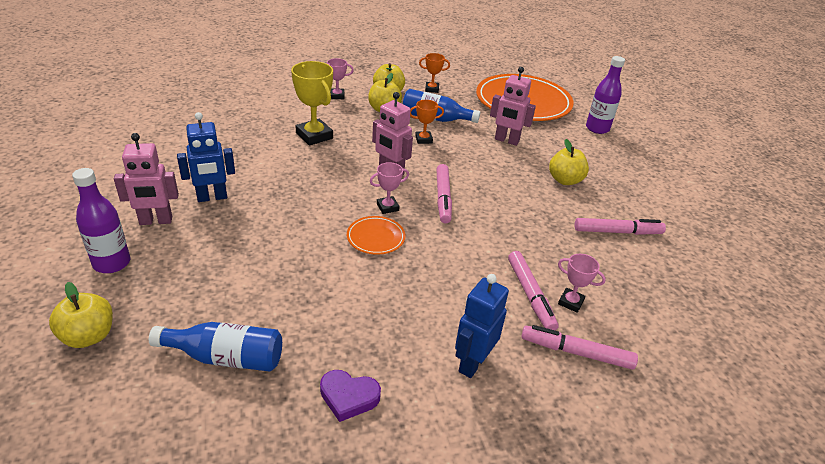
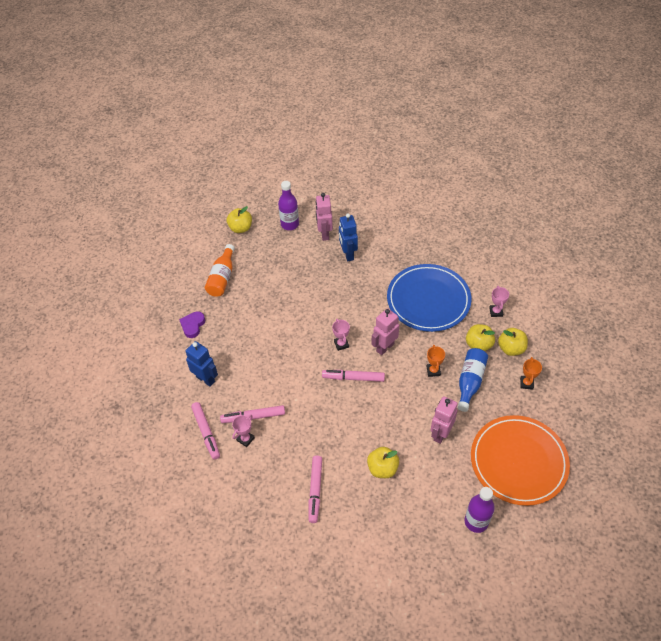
camera: 100 degrees right, 15 degrees up
(226, 357) = (222, 278): blue bottle -> orange bottle
(314, 136) = (428, 300): yellow trophy -> blue plate
(376, 237) = (309, 337): orange plate -> none
(576, 352) = (206, 432): pink marker -> pink marker turned 135 degrees clockwise

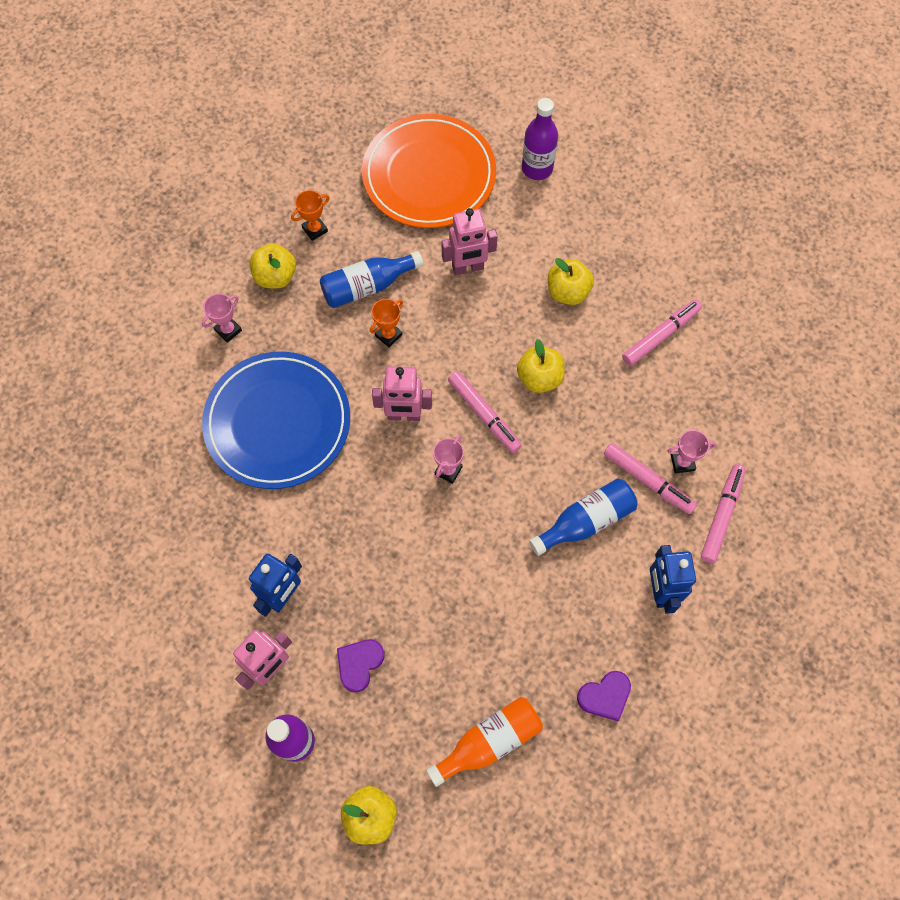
camera: 135 degrees left, 15 degrees up
(263, 377) = (586, 521): none -> blue bottle
(295, 259) = (359, 664): none -> purple heart
(478, 345) = (301, 314): yellow apple -> yellow apple (539, 378)

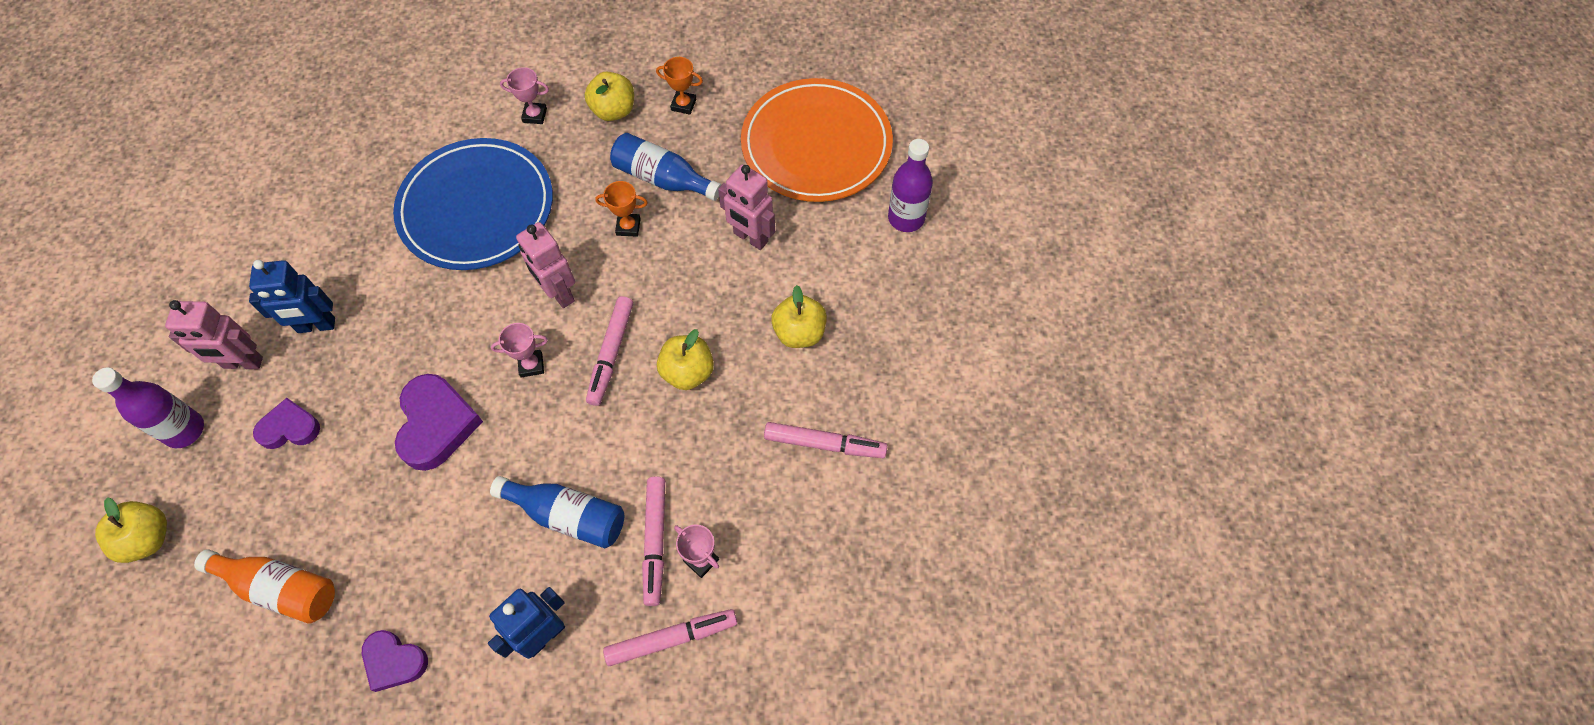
camera: 50 degrees right, 5 degrees down
(443, 562) = (436, 424): none -> purple heart

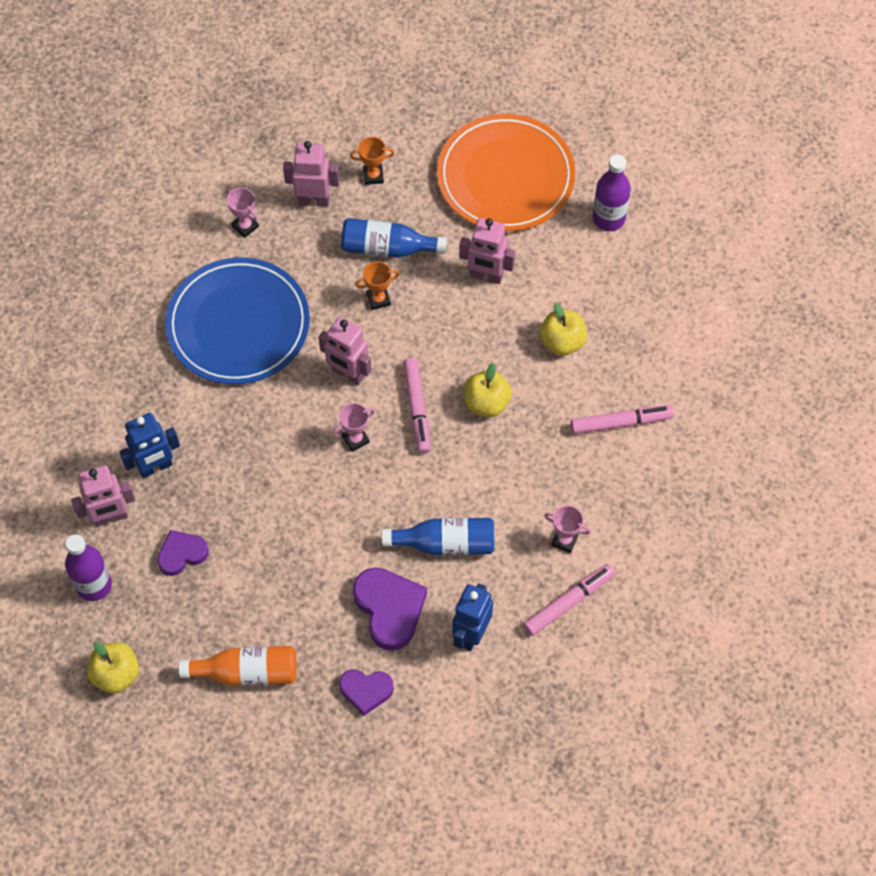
camera: 20 degrees left, 0 degrees up
(436, 424) = (302, 511): purple heart -> purple heart (389, 609)
(535, 115) = (245, 226): pink trophy -> pink trophy turned 60 degrees clockwise
(613, 110) = (313, 200): yellow apple -> pink robot
(655, 542) = (523, 539): pink marker -> none

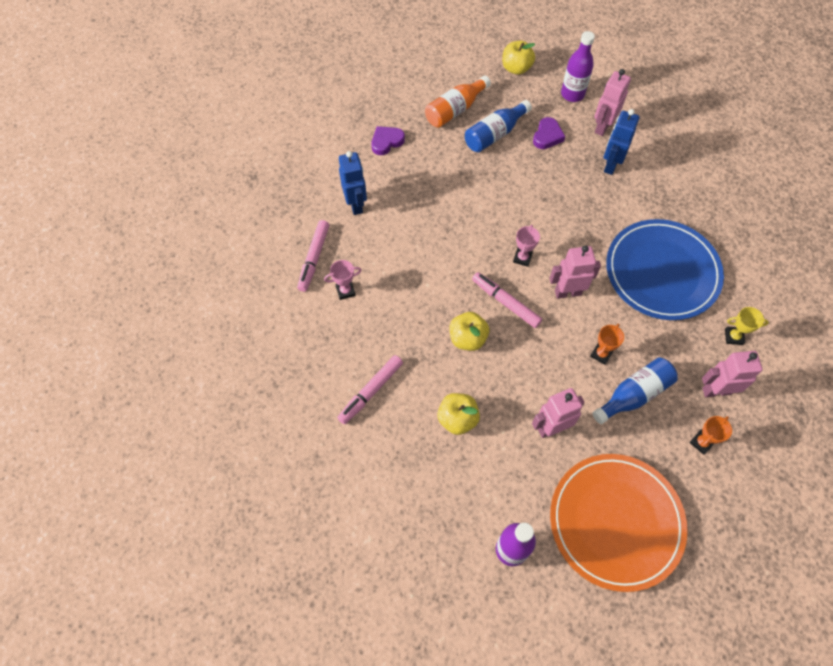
camera: 140 degrees right, 0 degrees up
(245, 226) = (733, 337): pink trophy -> yellow trophy
(313, 200) = (716, 390): pink robot -> pink robot turned 150 degrees counterclockwise
(389, 609) = (412, 186): purple heart -> none
(445, 543) = (414, 239): blue bottle -> blue bottle (494, 134)

